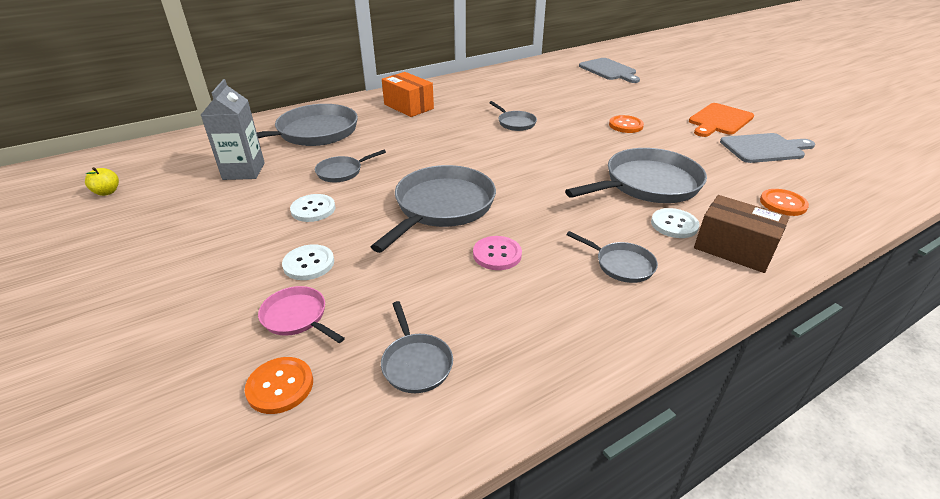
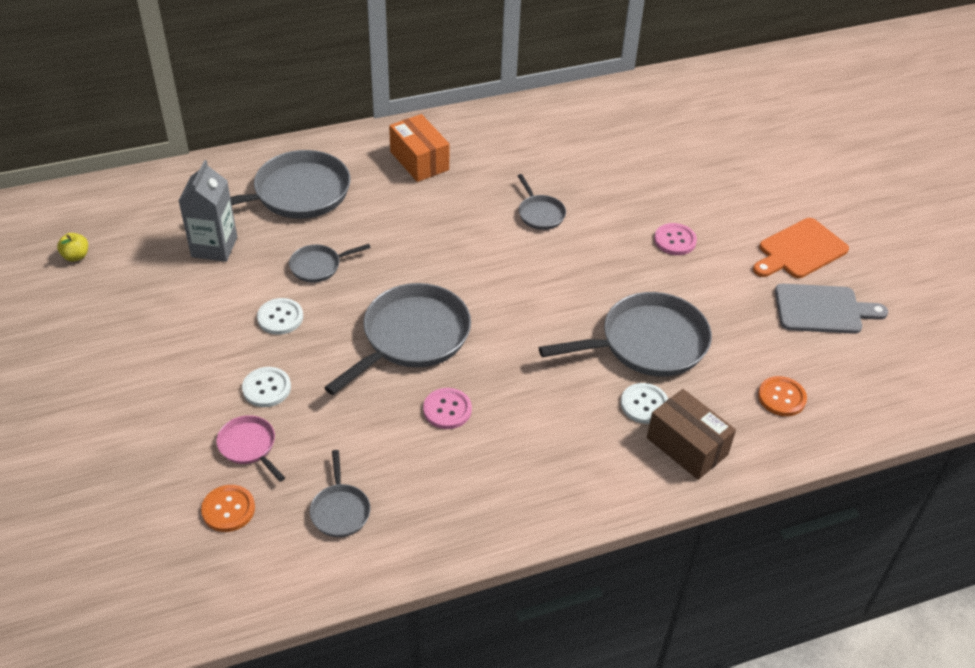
camera: 10 degrees right, 10 degrees up
(609, 70) = (711, 123): grey cutting board -> none
(621, 264) = (563, 444): grey pan -> none
(625, 125) = (675, 240): orange button -> pink button

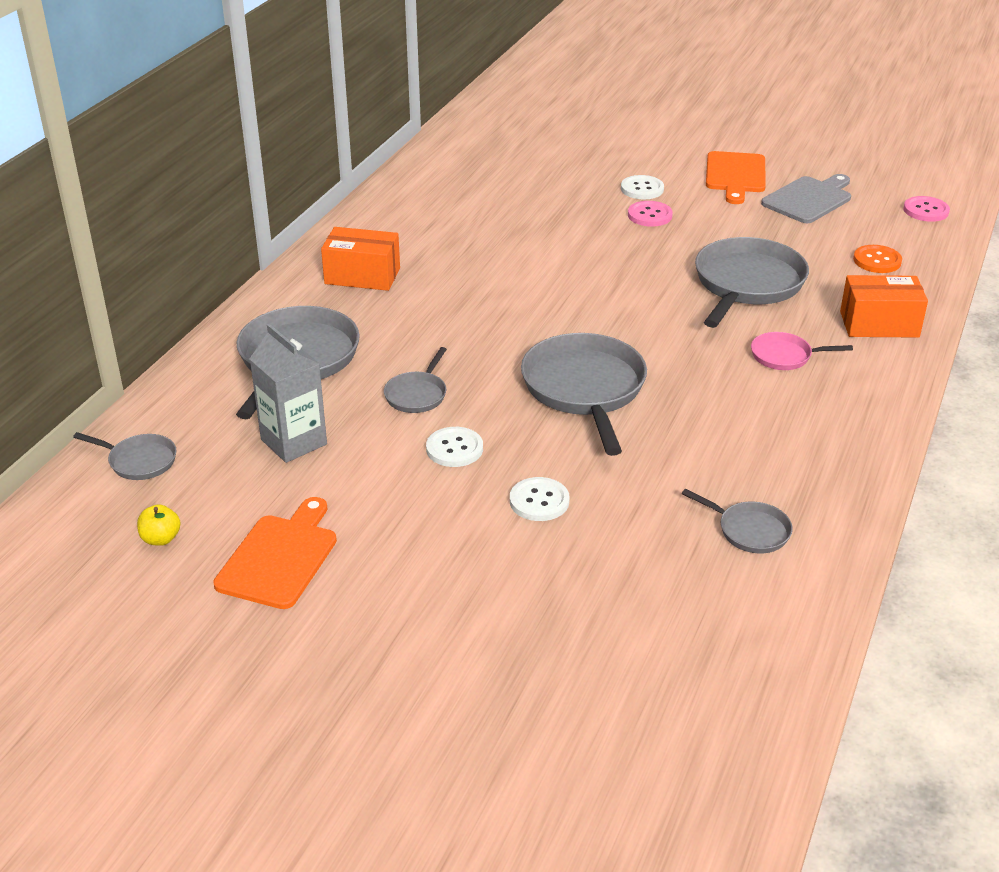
camera: 45 degrees left, 10 degrees down
(104, 312) = (280, 557): none -> orange cutting board
(228, 509) = (671, 599): orange button -> none
(249, 446) = (603, 547): pink pan -> pink pan (785, 356)
(447, 409) = (698, 414): pink button -> pink button (926, 210)
(540, 213) = (526, 254): grey pan -> grey pan (139, 461)
(644, 404) = (812, 319): white button -> white button (642, 189)
(687, 446) = (879, 324): brown box -> orange box

